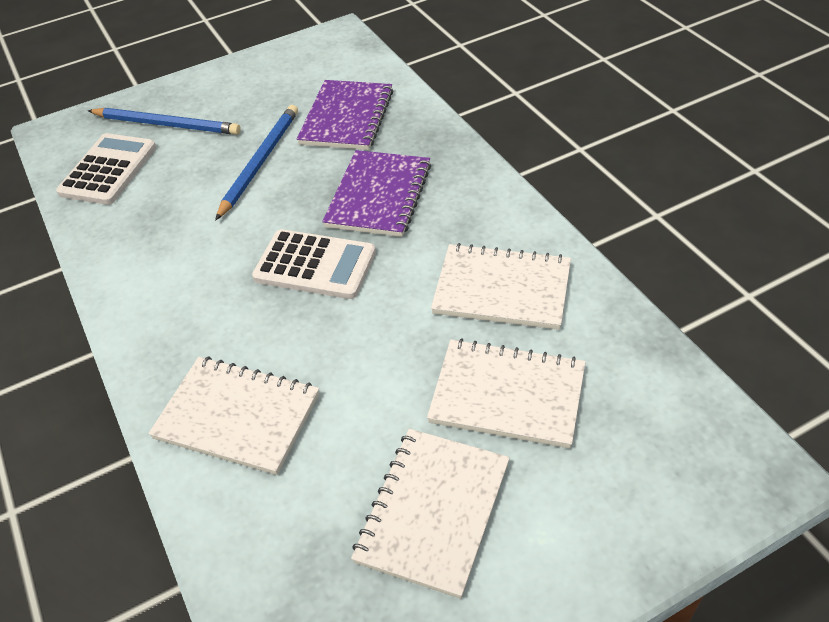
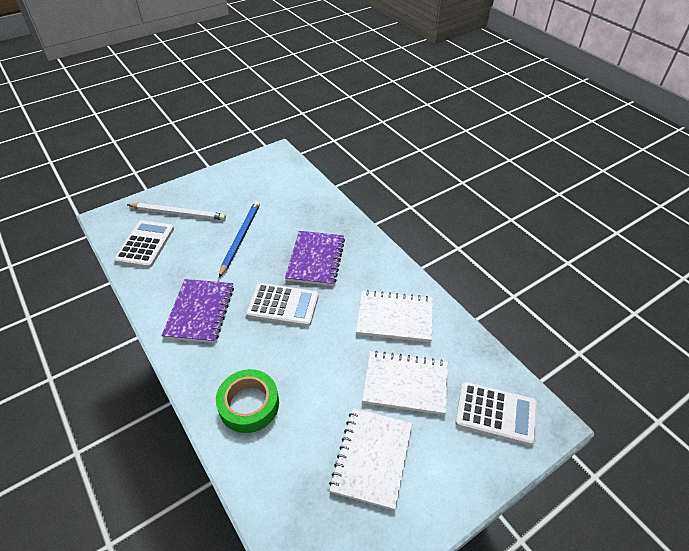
camera: 10 degrees left, 0 degrees up
(167, 124) = (178, 213): blue pencil -> white pencil
(237, 416) = (249, 404): white notebook -> green tape
(347, 117) = (290, 208): purple notebook -> purple notebook (200, 312)
(663, 450) = (495, 413): none -> white calculator

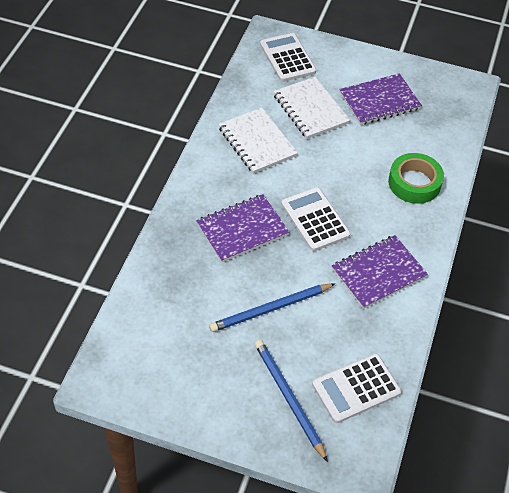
camera: 130 degrees left, 5 degrees up
(178, 213) = (288, 398): white pencil -> blue pencil
(372, 458) = (379, 101): white notebook -> purple notebook

